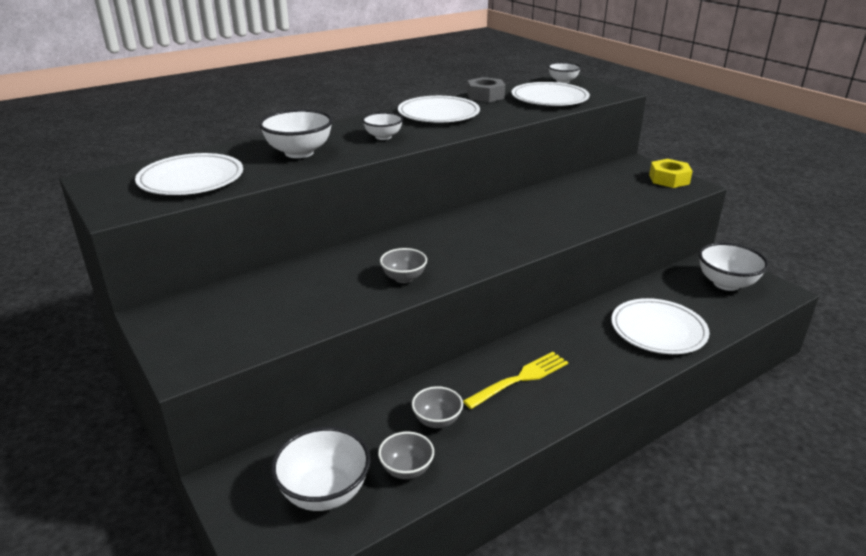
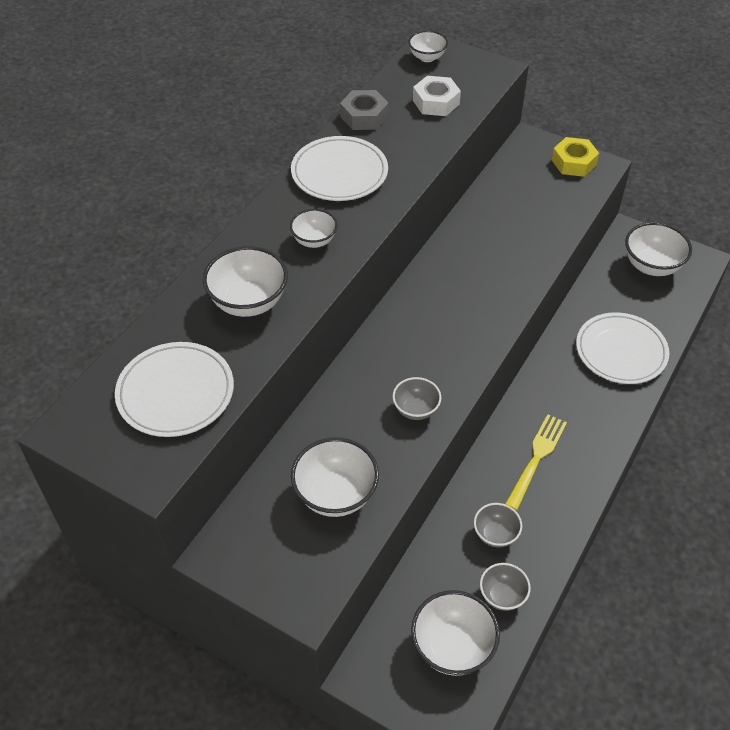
camera: 25 degrees left, 20 degrees up
(284, 308) = (335, 495): none -> white bowl
(549, 98) = (436, 102): white plate -> white nut

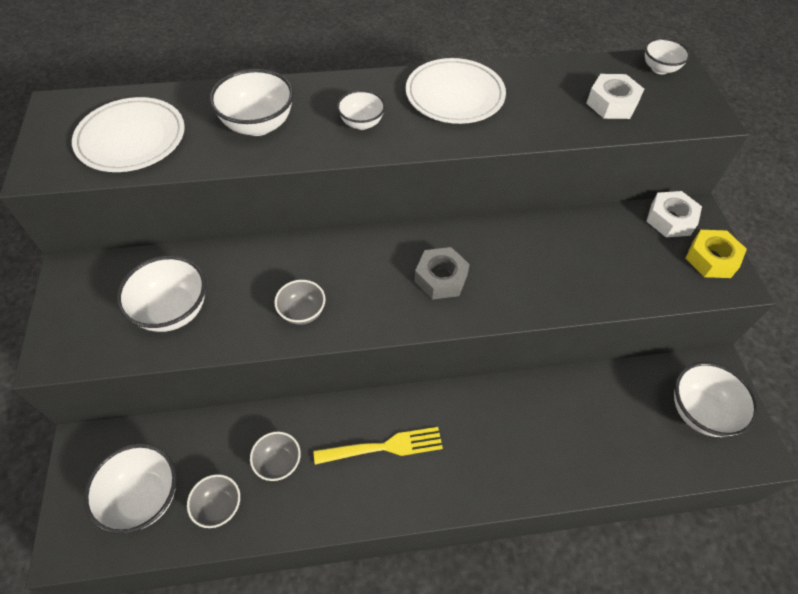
camera: 50 degrees right, 5 degrees up
(364, 116) = (537, 73): grey nut -> grey nut (441, 278)
(523, 157) = (670, 219): none -> white nut
(621, 351) = (568, 446): white plate -> none

